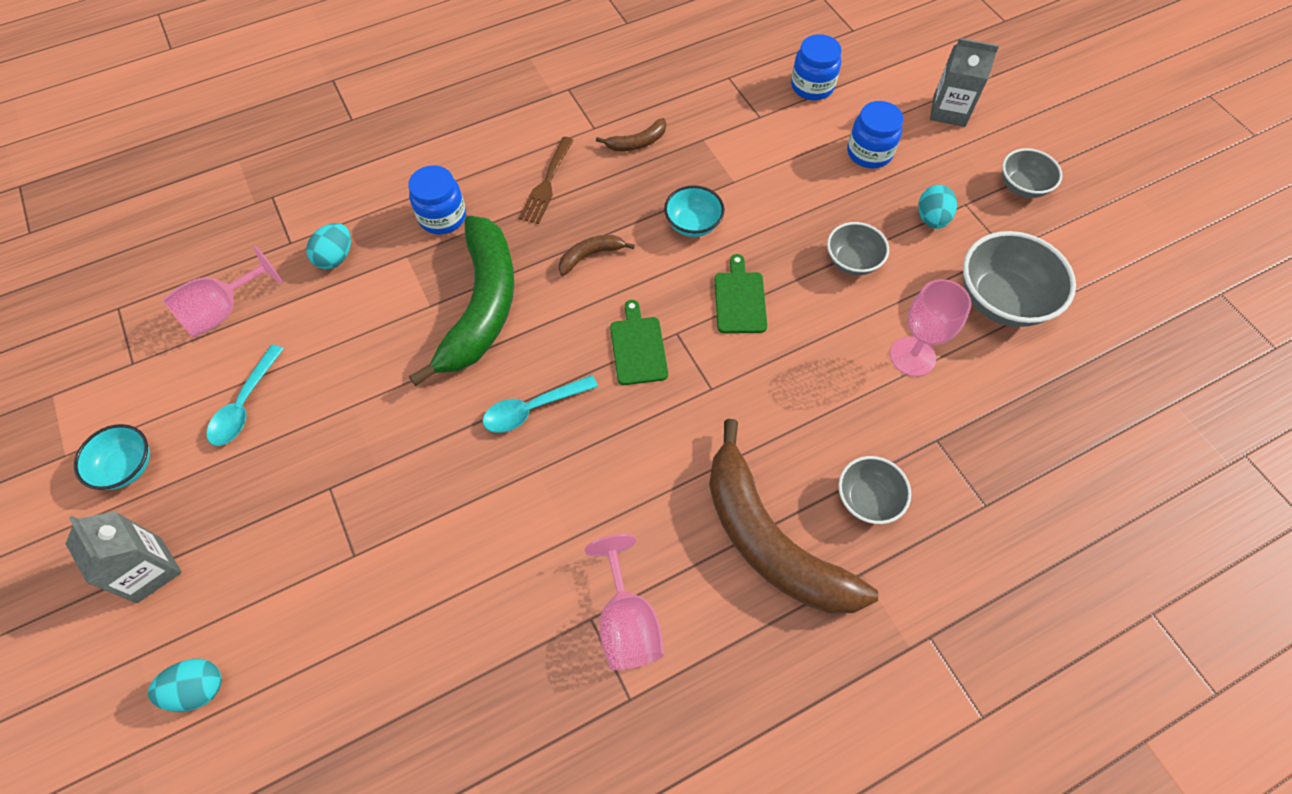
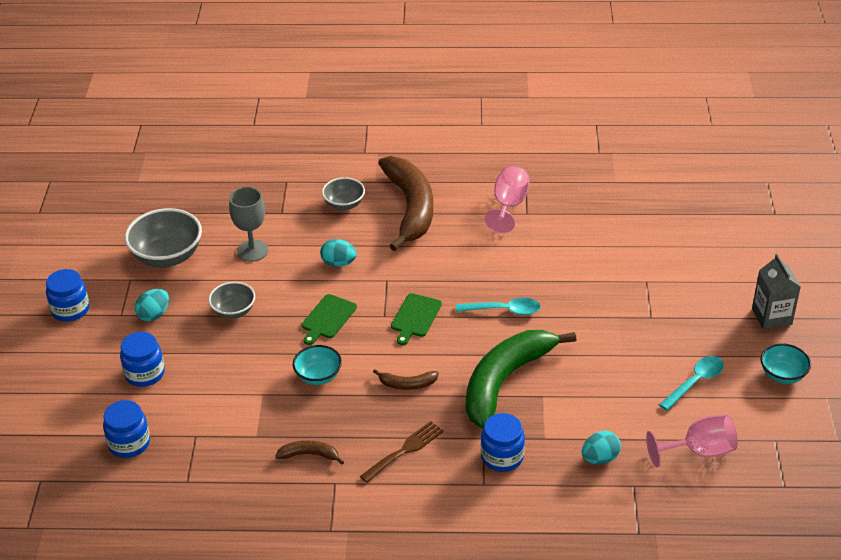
camera: 150 degrees left, 20 degrees down
(198, 689) = (748, 258): turquoise egg -> turquoise egg (338, 263)
(912, 356) = (252, 251): pink goblet -> grey goblet
(949, 111) = (52, 379): grey carton -> none
(1022, 186) = (70, 309): grey bowl -> blue jar

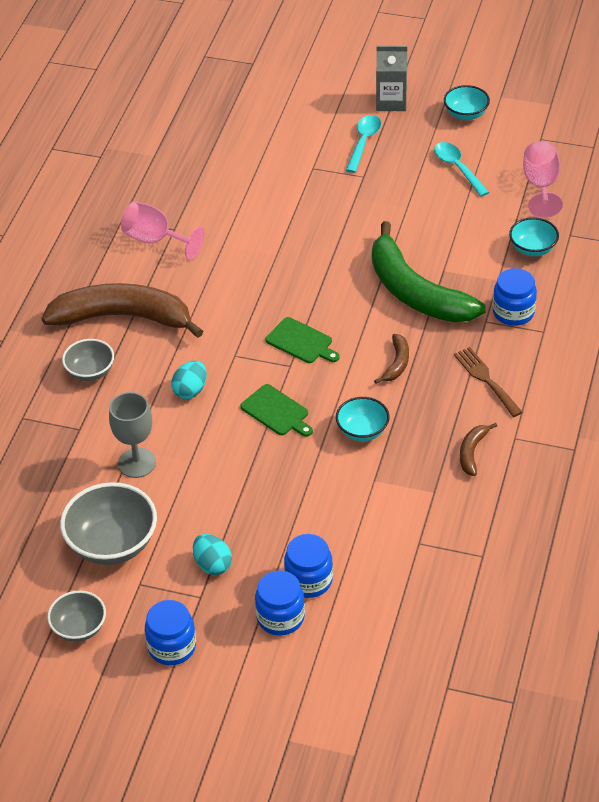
camera: 75 degrees left, 5 degrees up
(129, 443) = (413, 602): blue jar -> blue jar (280, 617)
(233, 311) = (234, 491): grey bowl -> grey bowl (79, 628)
(504, 310) = (316, 274): turquoise spoon -> turquoise spoon (363, 142)
(600, 458) = (532, 249): turquoise egg -> turquoise bowl

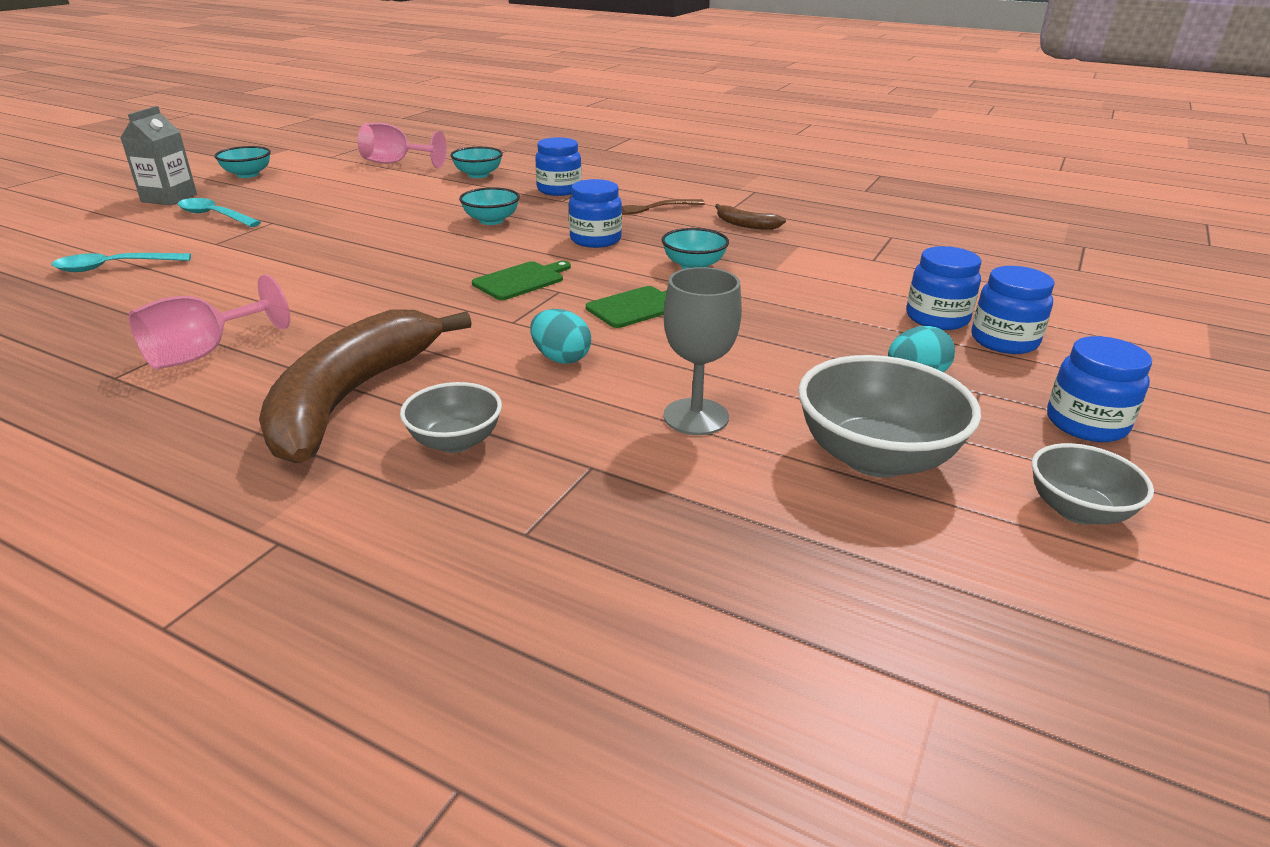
camera: 80 degrees left, 15 degrees down
(397, 363) = (595, 240): brown banana -> blue jar
(415, 292) = (491, 221): green banana -> turquoise bowl
(457, 168) = (324, 186): turquoise spoon -> turquoise spoon (114, 267)

